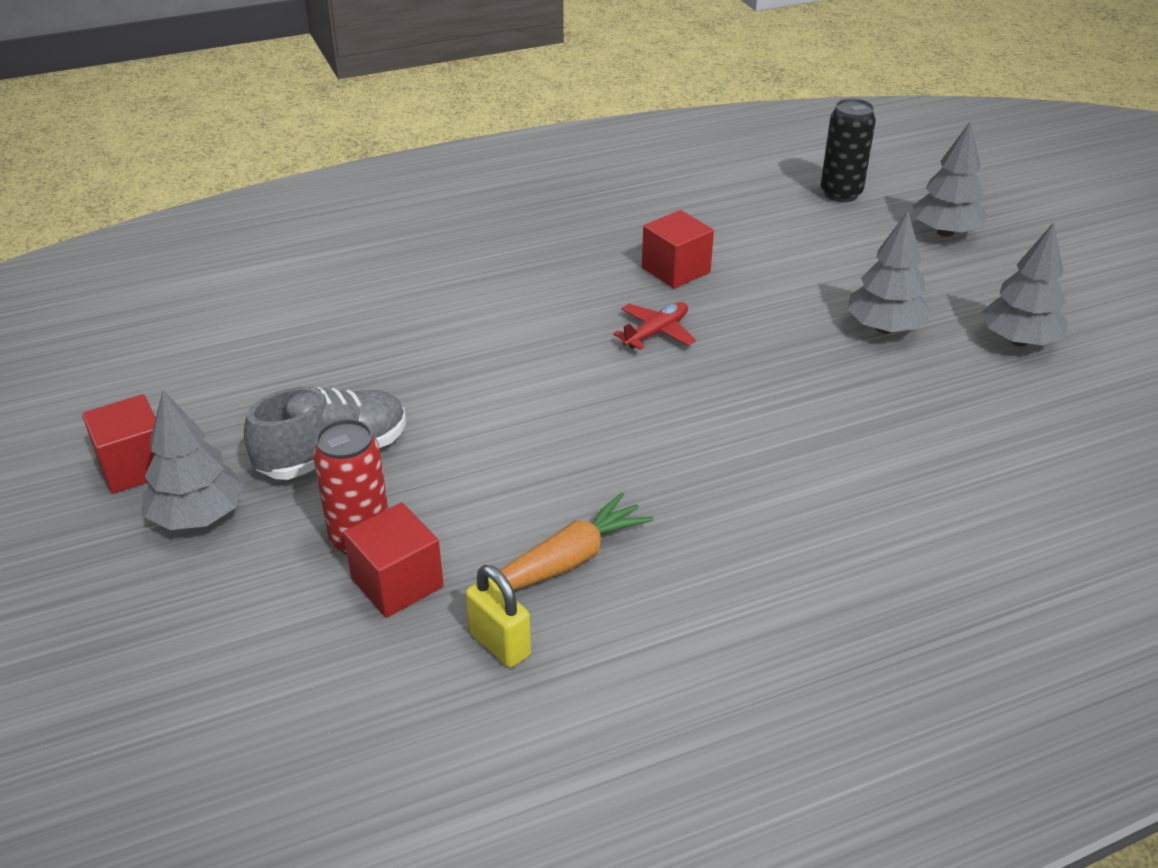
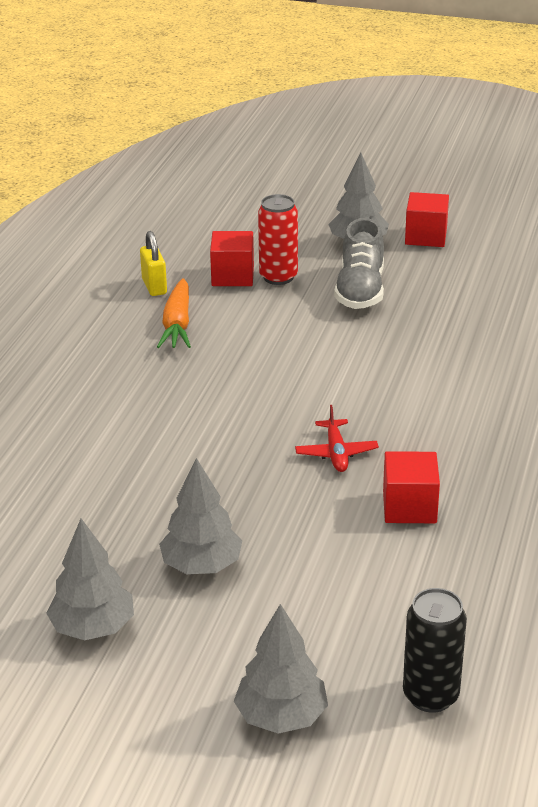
camera: 130 degrees right, 5 degrees down
(499, 644) = (154, 287): yellow padlock -> yellow padlock turned 75 degrees clockwise

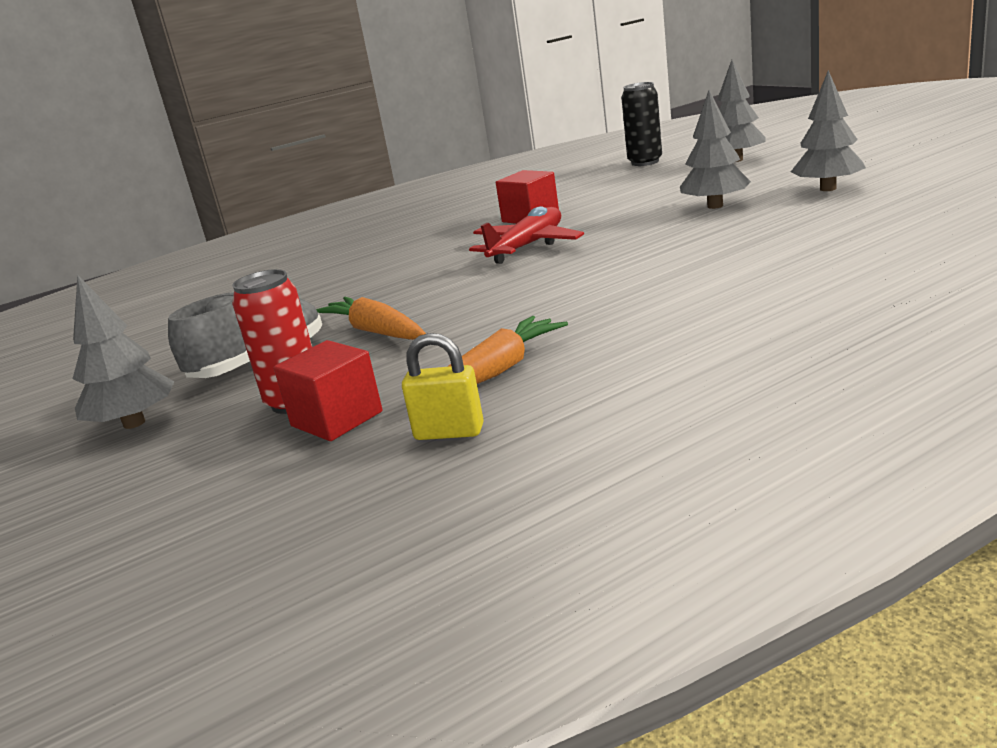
camera: 135 degrees left, 10 degrees down
(154, 287) = (449, 432): yellow padlock -> yellow padlock turned 75 degrees clockwise
(317, 331) = (376, 332): none -> orange carrot
(336, 453) = (527, 246): red plane -> red plane, size x1.58
(426, 236) = (70, 408): red cube -> none

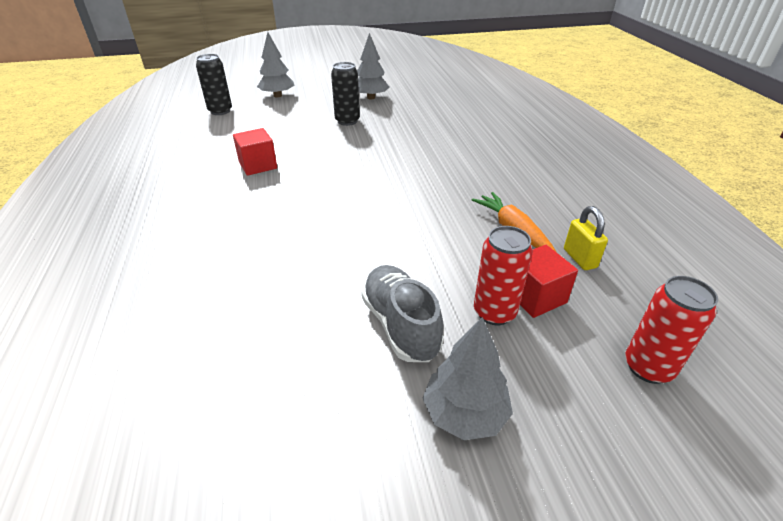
camera: 75 degrees left, 15 degrees up
(207, 520) = (648, 367): none -> red can
(376, 332) = (401, 261): orange carrot -> none
(449, 432) = (579, 258): yellow padlock -> yellow padlock turned 45 degrees counterclockwise
(527, 246) = (318, 179): red plane -> none
(715, 206) = (347, 121): grey tree -> black can

